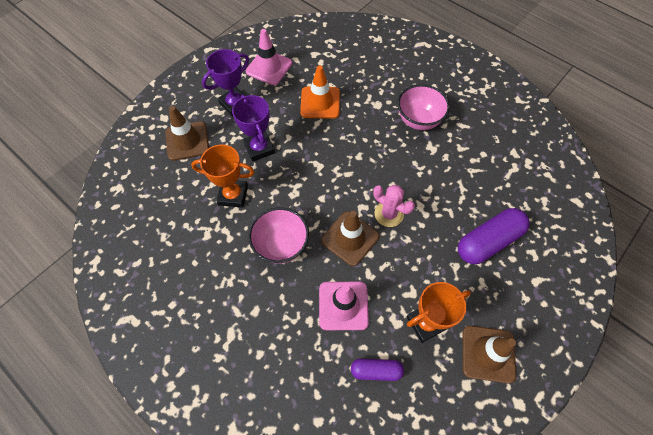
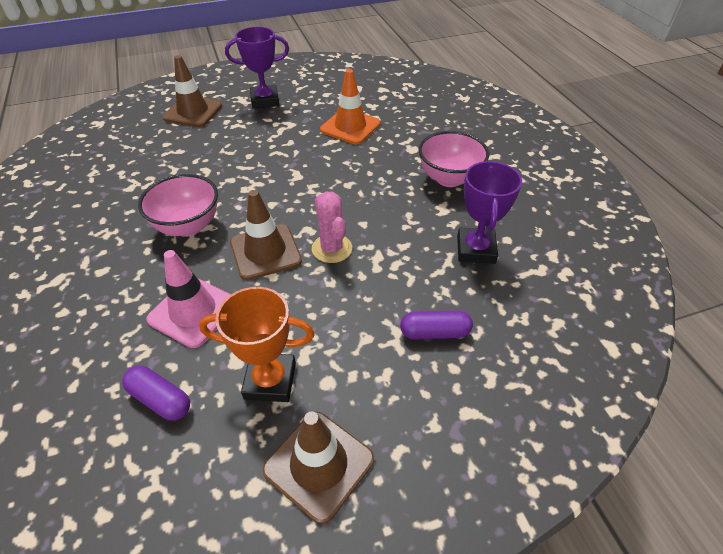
camera: 30 degrees right, 15 degrees down
(233, 195) = (188, 166): orange trophy -> none
(259, 148) = (252, 140): purple trophy -> purple trophy (475, 249)
(269, 67) = (326, 85): pink traffic cone -> none
(488, 241) = (434, 332): purple capsule -> purple capsule, size x0.57

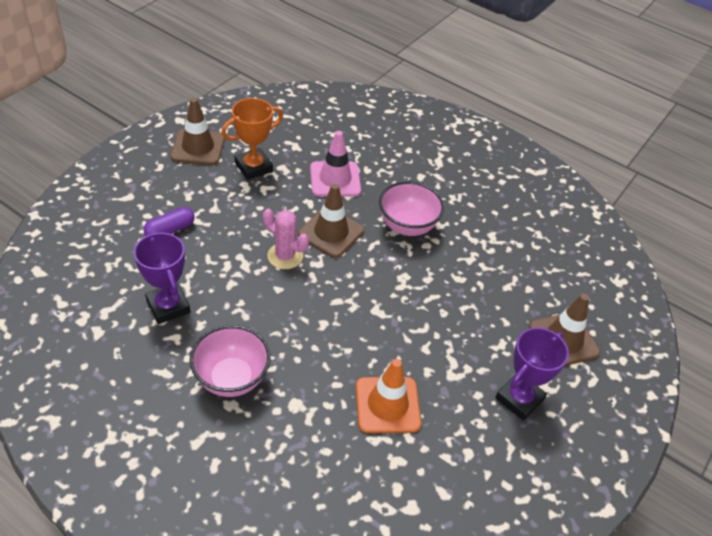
camera: 140 degrees right, 0 degrees up
(160, 399) = (303, 139): purple capsule -> none

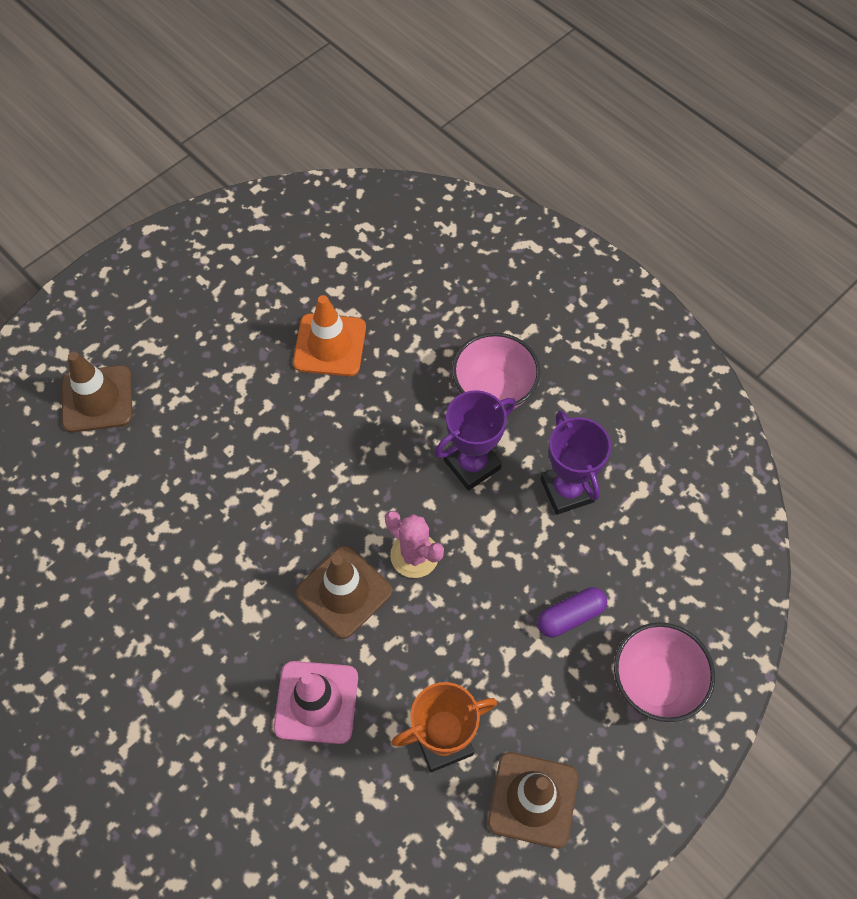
camera: 165 degrees left, 15 degrees up
(407, 226) = (230, 594): pink bowl -> pink bowl (655, 683)
(519, 399) = (184, 337): purple trophy -> purple trophy (472, 464)

